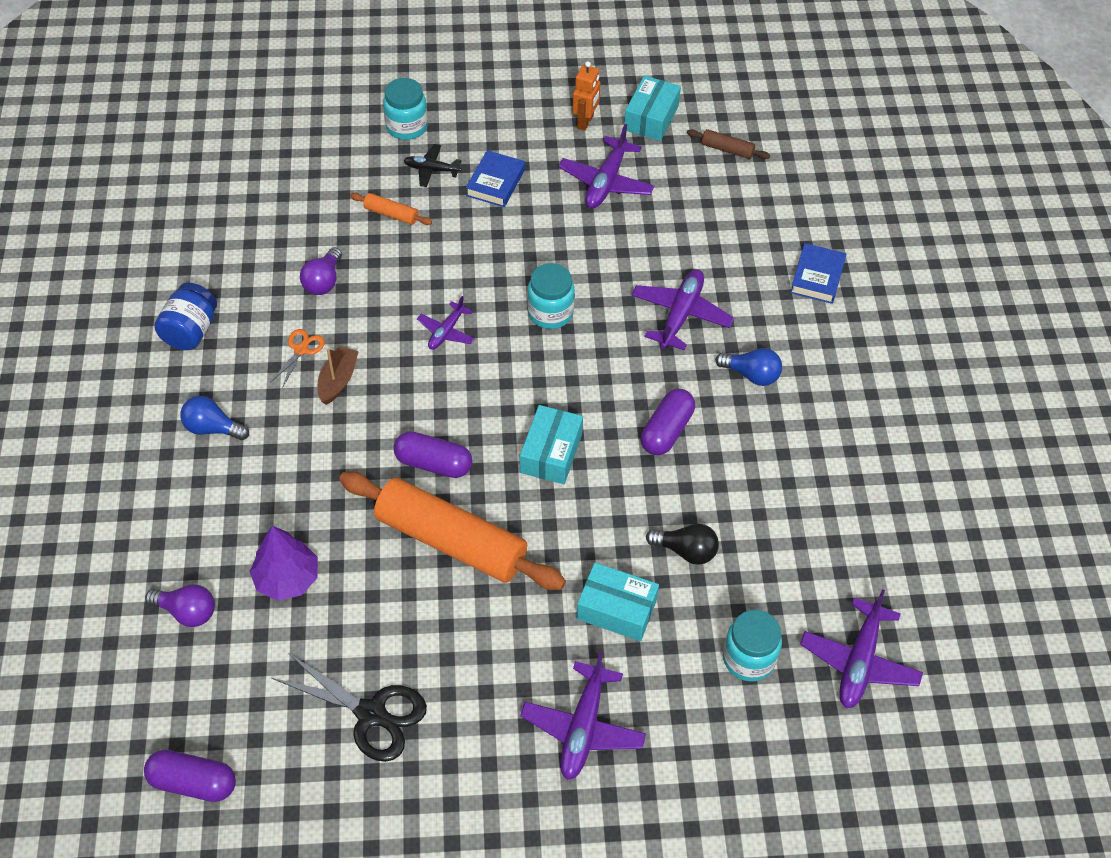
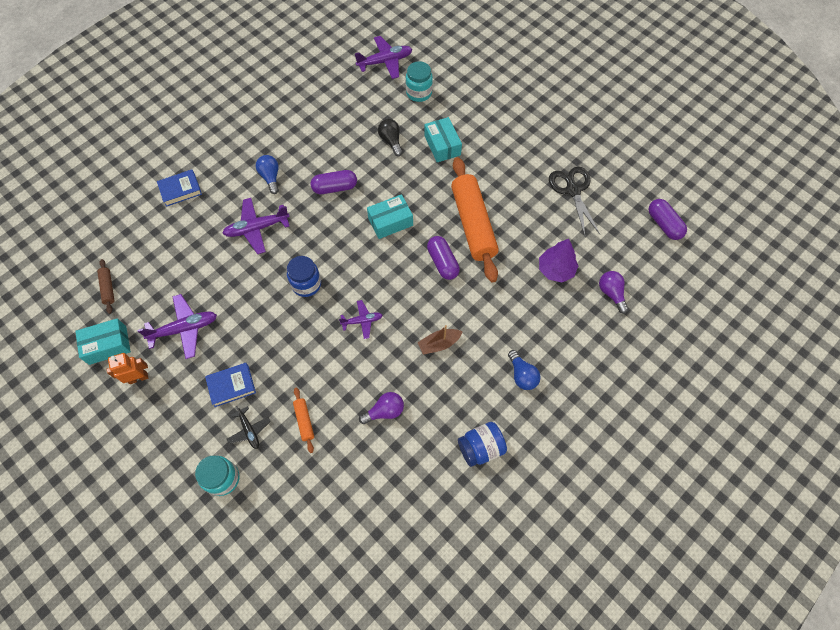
camera: 130 degrees left, 10 degrees up
(301, 350) = (438, 379): orange scissors -> none
(550, 313) = (306, 284): turquoise jar -> blue jar
(583, 728) = (502, 122): purple plane -> none

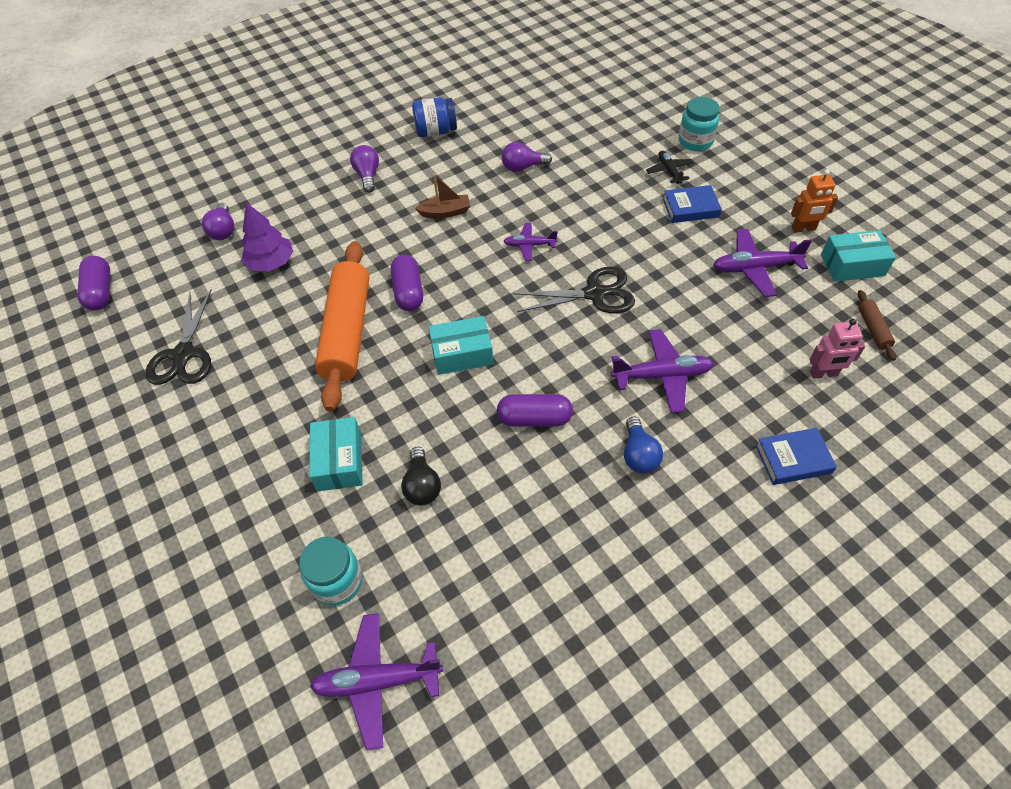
camera: 165 degrees left, 10 degrees down
(150, 248) = (823, 374): none -> pink robot
(304, 421) = (609, 170): orange rolling pin -> none
(306, 284) = (594, 294): blue jar -> black scissors
(522, 375) = (367, 176): blue light bulb -> purple light bulb

